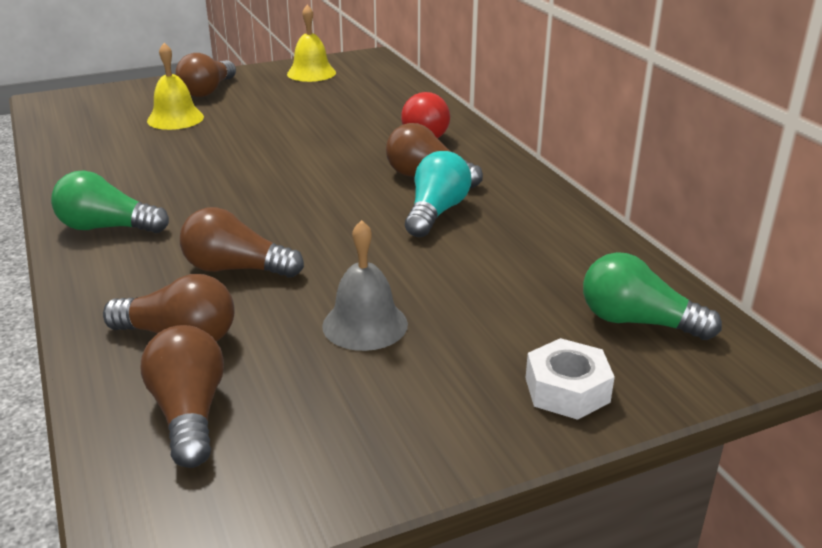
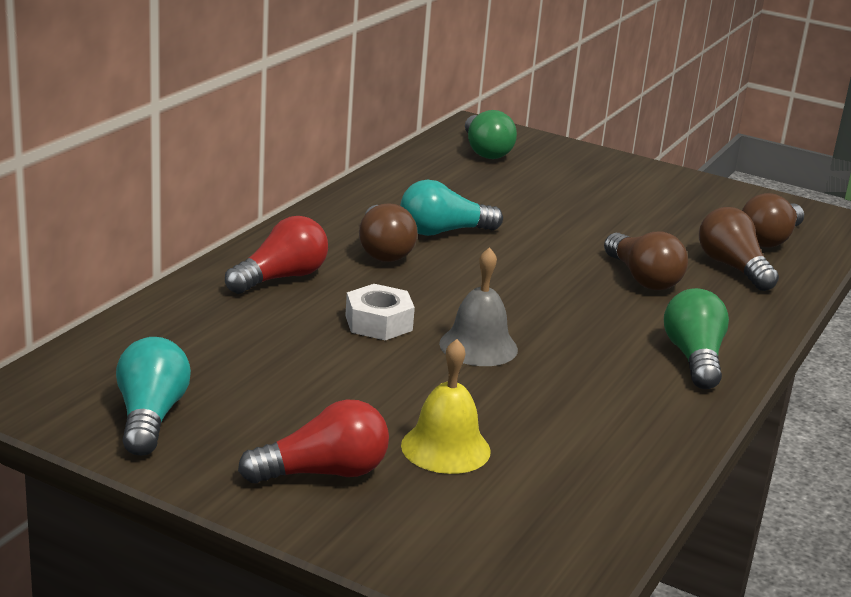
camera: 130 degrees left, 5 degrees down
(107, 228) = (694, 358): green light bulb -> green light bulb turned 150 degrees counterclockwise
(208, 91) = (323, 473): brown light bulb -> red light bulb
(311, 73) = (150, 417): yellow bell -> turquoise light bulb
(365, 324) = (619, 218): grey bell -> grey bell (478, 346)
(567, 390) = (579, 159): white nut -> white nut (378, 323)

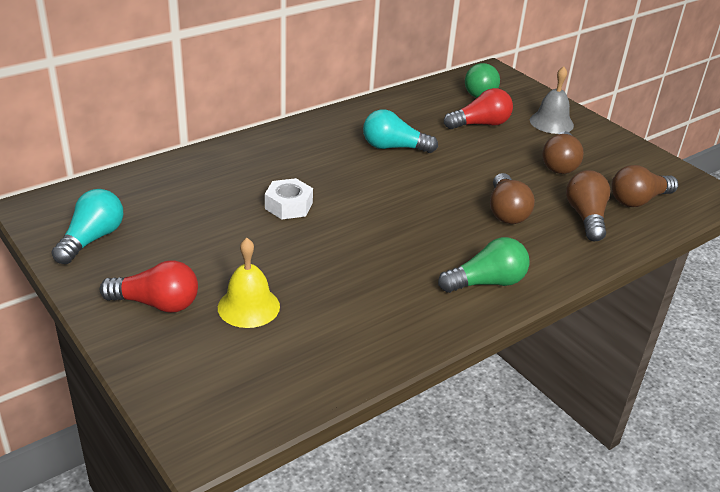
camera: 25 degrees right, 10 degrees up
(281, 278) = (256, 160): red light bulb -> red light bulb (480, 124)
(383, 250) = (340, 153): brown light bulb -> brown light bulb (559, 164)
(478, 346) = (339, 238): grey bell -> grey bell (551, 122)
(694, 358) = (486, 282): green light bulb -> green light bulb turned 45 degrees clockwise

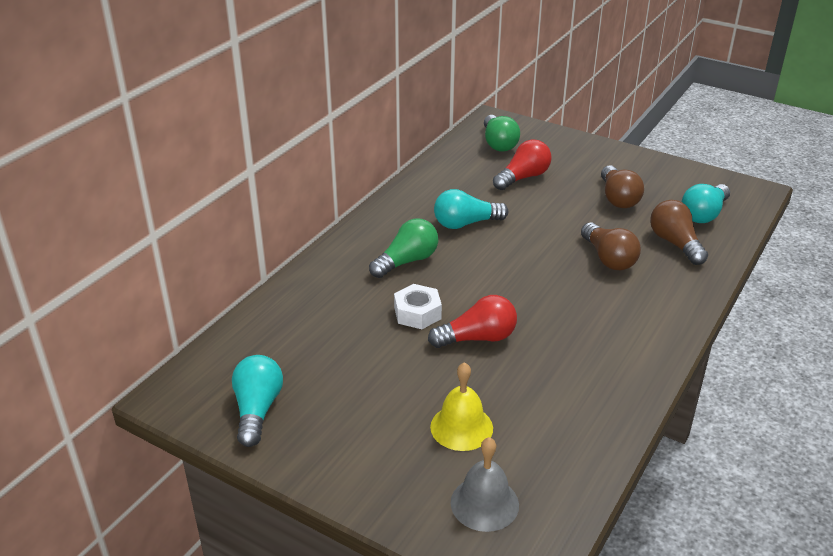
camera: 20 degrees left, 0 degrees up
(157, 304) = (375, 455): red light bulb -> red light bulb (477, 338)
(486, 282) = (643, 332): green light bulb -> green light bulb (407, 261)
(551, 122) = (581, 158): grey bell -> grey bell (484, 503)
(638, 200) = (704, 214): brown light bulb -> turquoise light bulb

